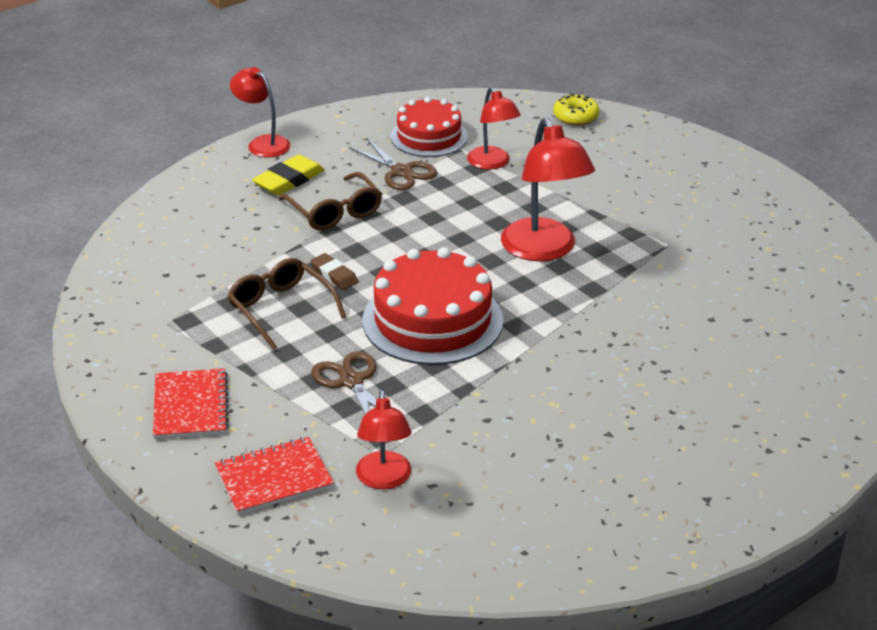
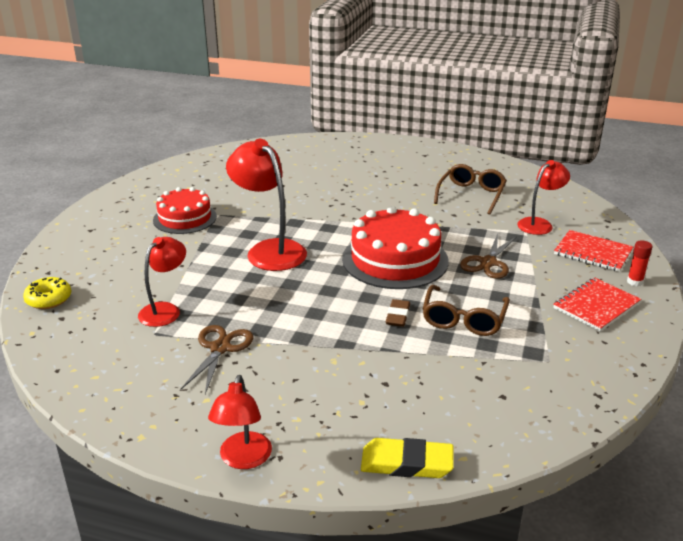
camera: 125 degrees left, 5 degrees down
(186, 467) = (635, 282): none -> red glue stick
(289, 180) = (294, 404): yellow eraser -> yellow eraser (406, 463)
(335, 212) = (317, 354): brown glasses -> brown glasses (471, 195)
(429, 136) = (143, 359): red cake -> red cake (185, 218)
(544, 250) = (269, 250): red lamp -> red lamp turned 75 degrees counterclockwise

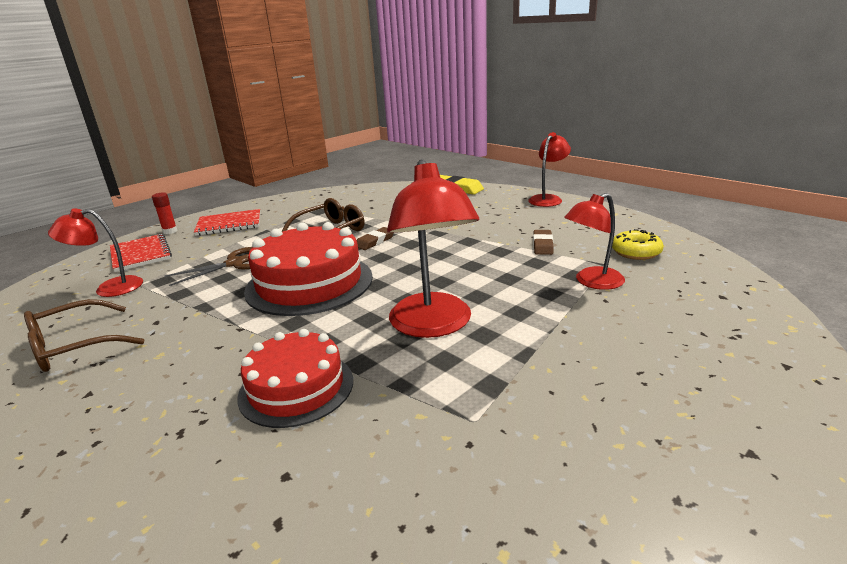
camera: 150 degrees left, 5 degrees down
(49, 299) = (755, 321): yellow donut -> yellow donut (636, 252)
(185, 218) = (539, 428): red cake -> red cake (296, 388)
(220, 348) = (542, 245): brown scissors -> brown eraser

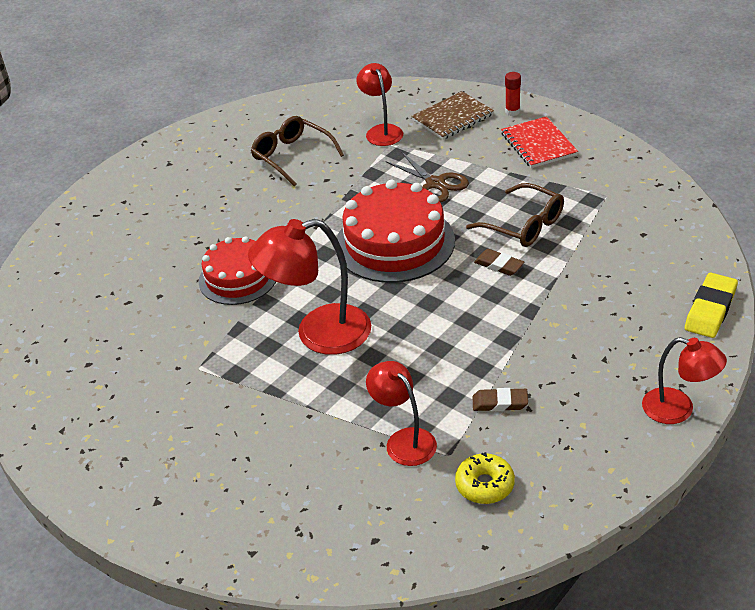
camera: 85 degrees right, 15 degrees up
(140, 254) = (452, 117): red notebook -> brown notebook

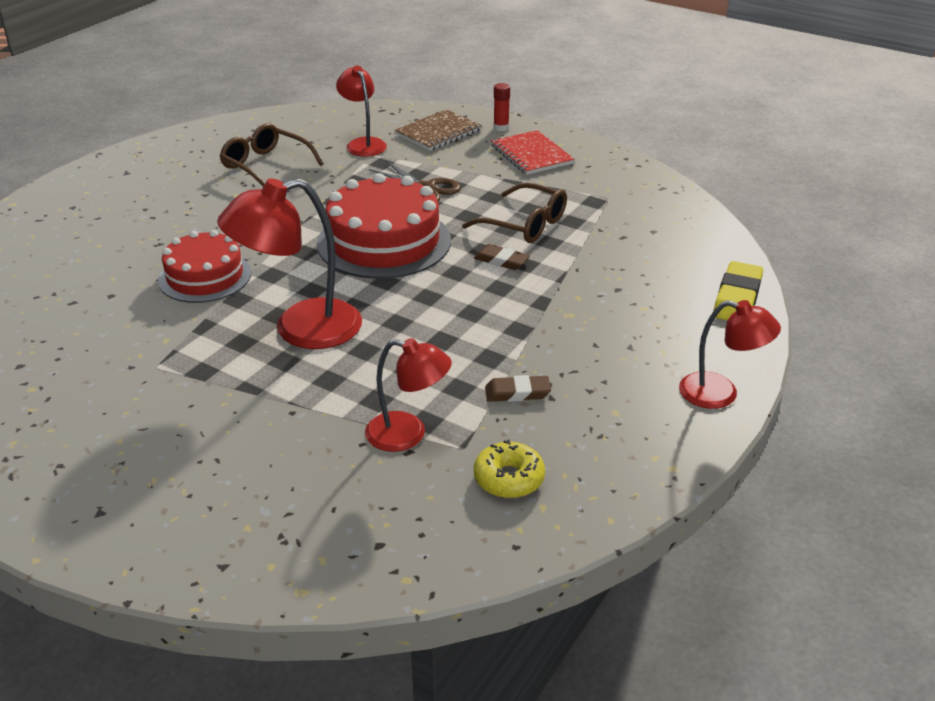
camera: 10 degrees left, 5 degrees down
(404, 440) = (408, 434): red lamp -> red lamp turned 150 degrees clockwise

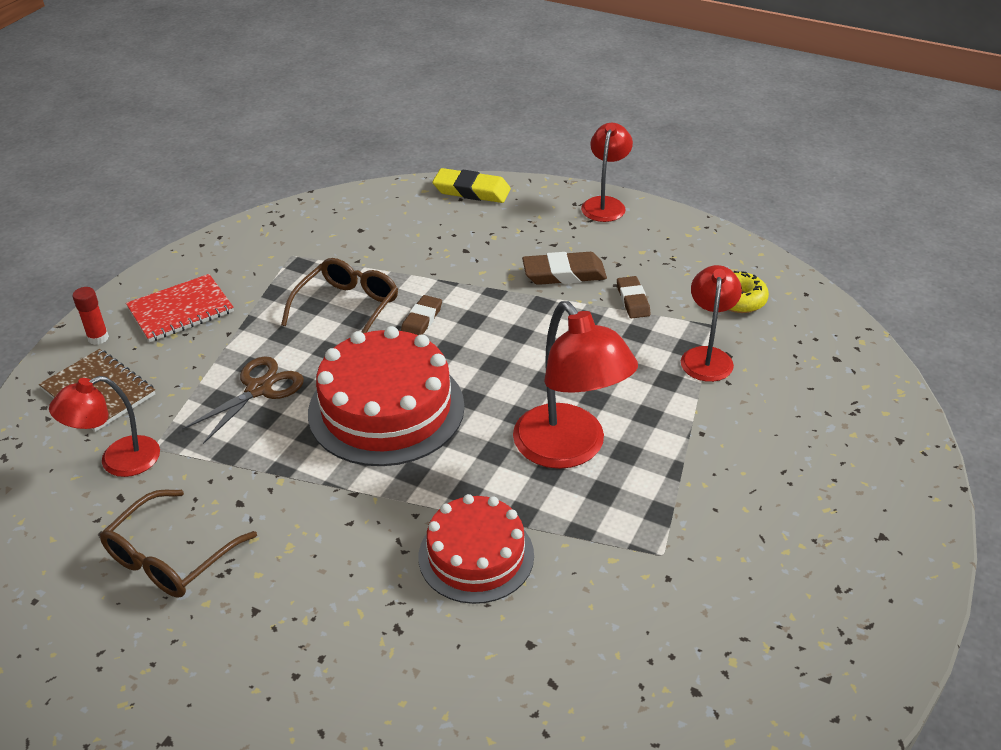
camera: 95 degrees left, 5 degrees up
(572, 349) = (564, 273): none -> brown eraser

